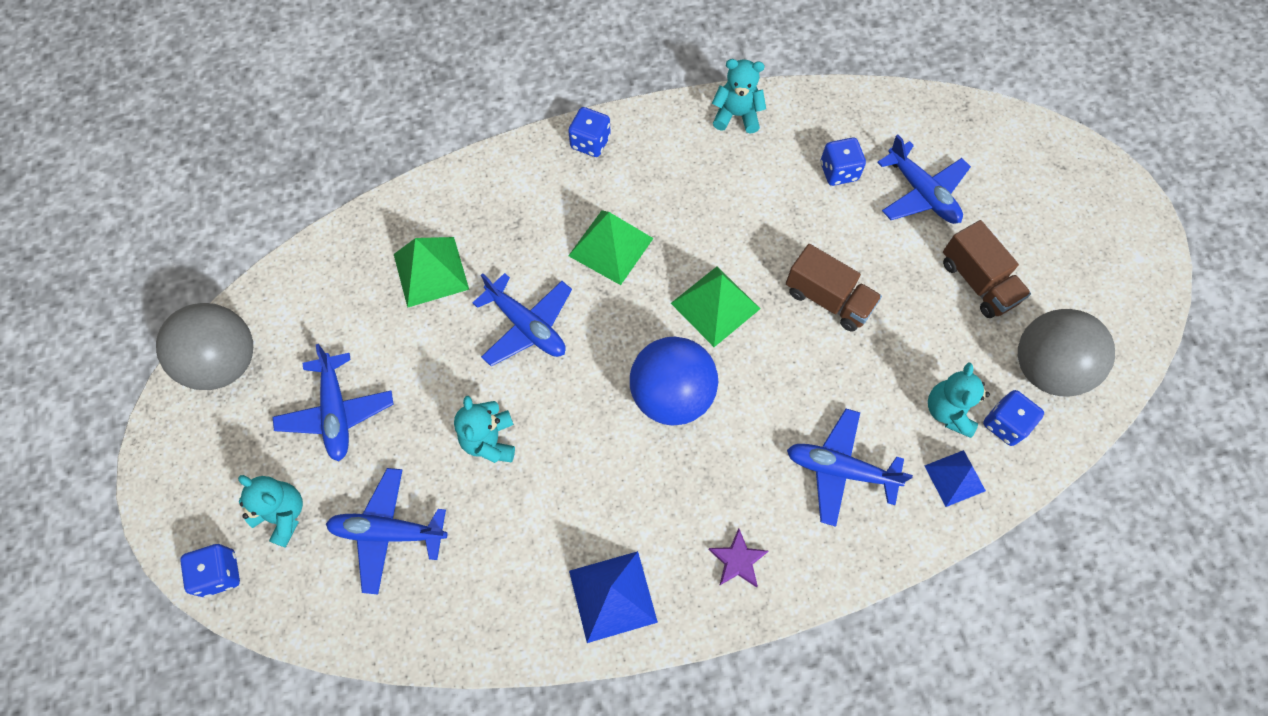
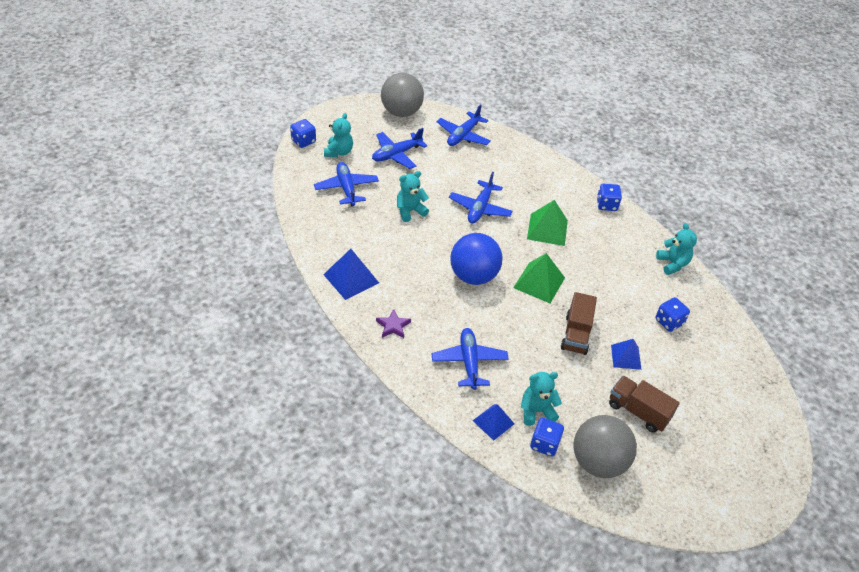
camera: 65 degrees right, 20 degrees down
(431, 271) = (488, 165): green pyramid -> none
(884, 253) = (626, 357): none -> blue pyramid
(921, 193) = (684, 369): blue plane -> blue plane (463, 135)
(977, 282) = (638, 411): brown truck -> brown truck turned 90 degrees clockwise

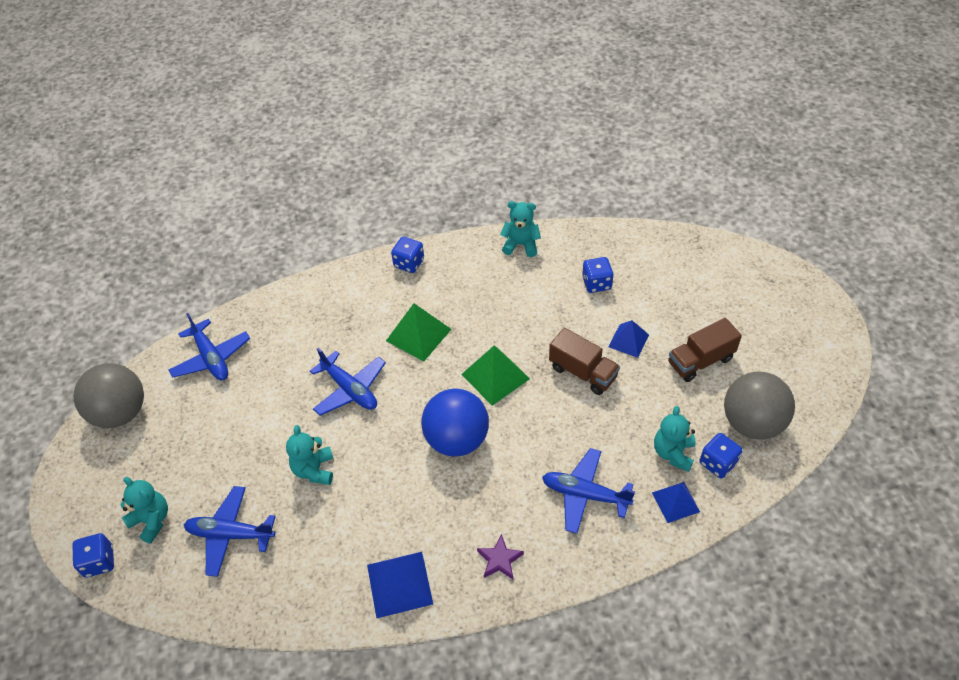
camera: 60 degrees left, 5 degrees up
(396, 154) = (200, 448): blue plane -> none

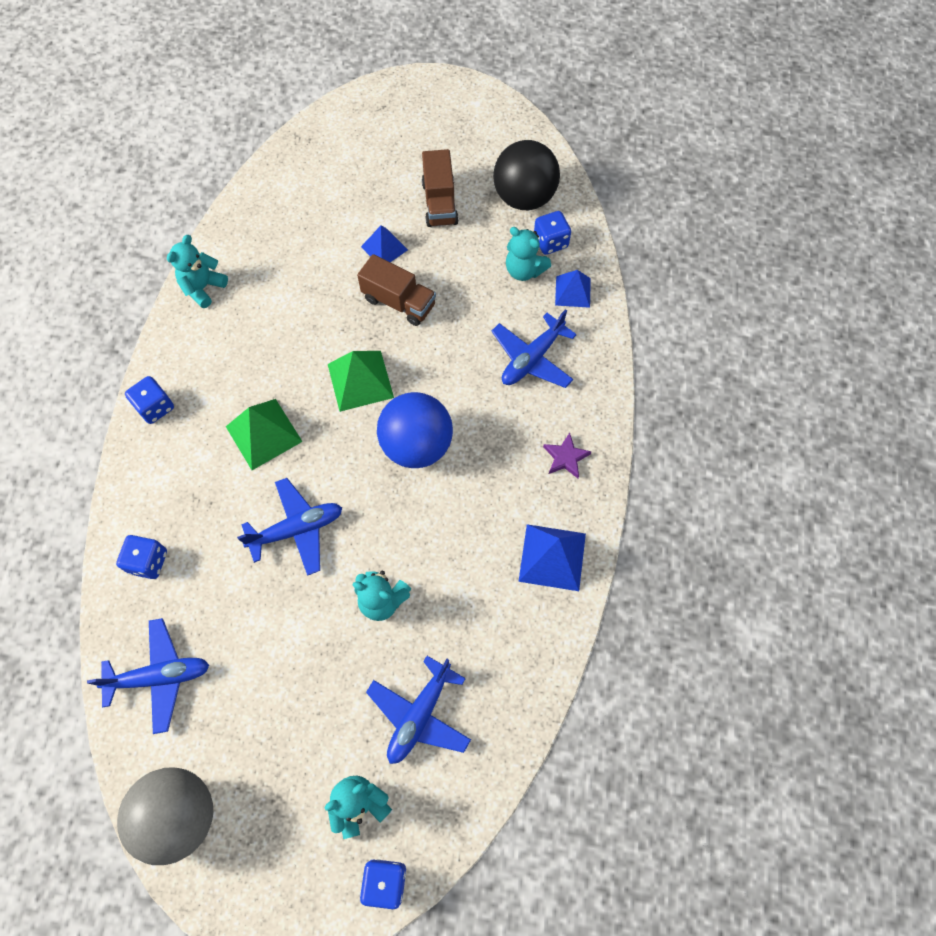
camera: 70 degrees left, 15 degrees up
(583, 372) = (399, 302): brown truck -> brown truck turned 60 degrees clockwise
(596, 283) = (299, 243): blue dice -> blue dice (148, 562)
(752, 423) = (524, 198): grey ball -> black ball

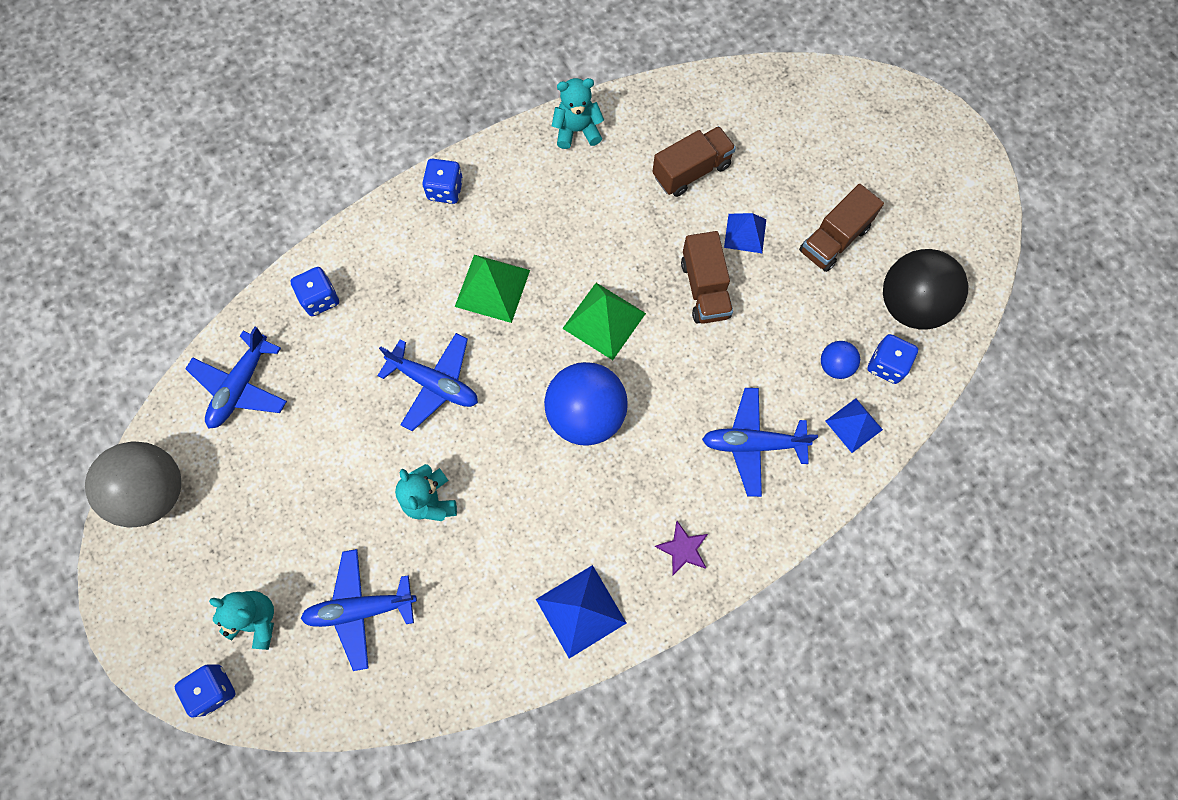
camera: 50 degrees right, 5 degrees up
(159, 676) = (241, 386): blue plane -> blue plane turned 75 degrees clockwise
(308, 244) = (691, 171): none -> brown truck
(524, 270) = (835, 366): turquoise teddy bear -> blue ball

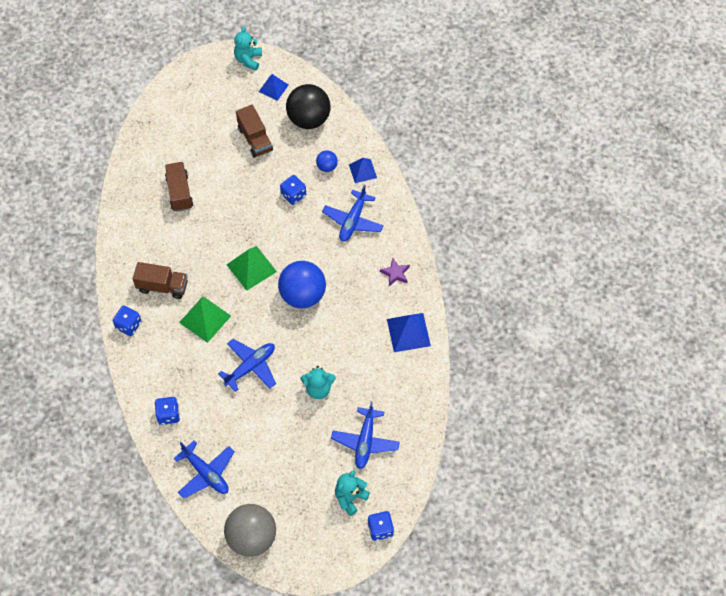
camera: 70 degrees left, 10 degrees down
(577, 130) = (123, 242): turquoise teddy bear -> turquoise teddy bear (248, 60)
(704, 289) = (255, 212): brown truck -> brown truck (162, 286)
(745, 233) = (231, 180): blue pyramid -> blue pyramid (273, 88)
(886, 365) = (337, 143): blue dice -> blue dice (293, 195)

